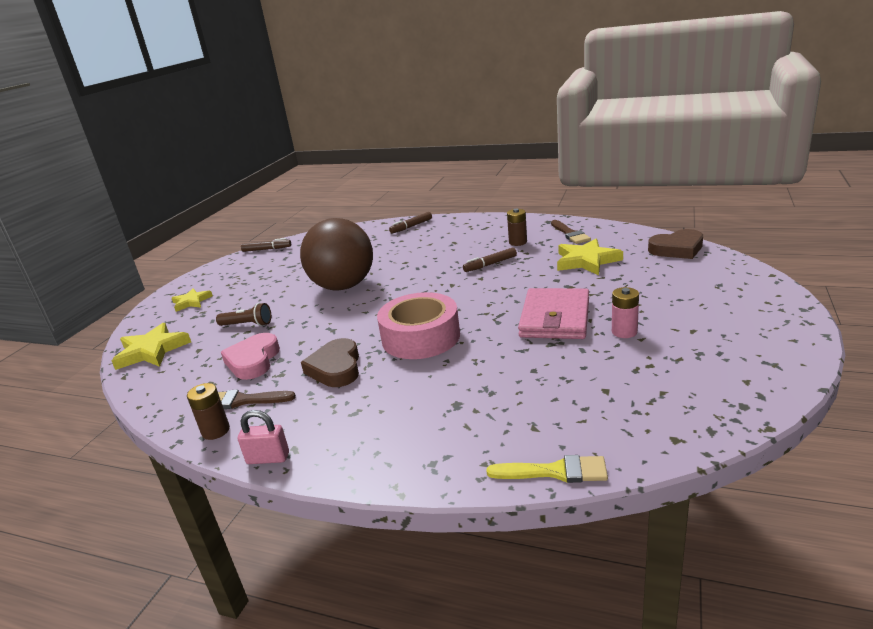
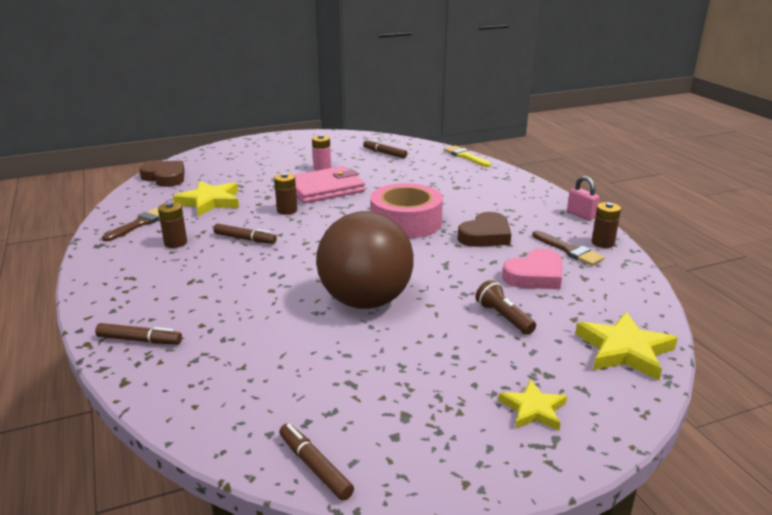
camera: 135 degrees left, 0 degrees up
(523, 289) = (287, 210): none -> brown battery
(643, 396) = (384, 153): none -> brown marker

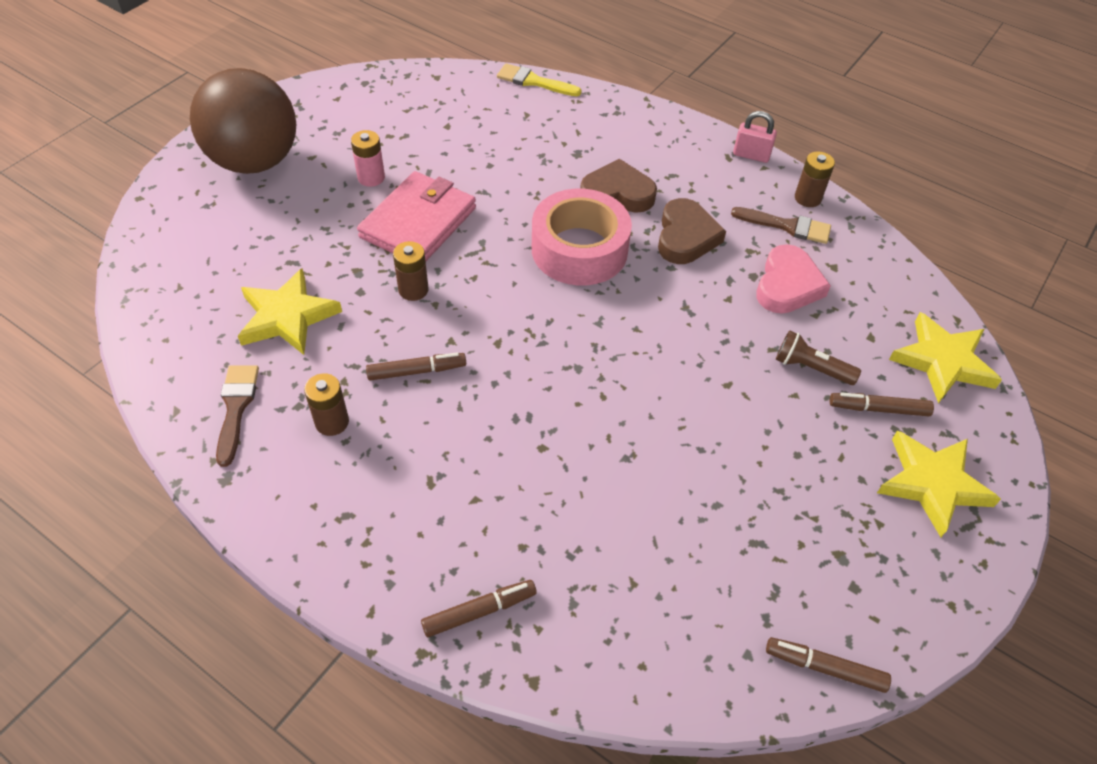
camera: 35 degrees left, 25 degrees up
(165, 177) = (157, 290): brown heart -> brown heart (617, 193)
(365, 301) = (661, 413): brown ball -> brown ball (255, 161)
(384, 153) = (424, 111): brown marker -> brown marker (878, 409)
(533, 409) = (932, 484): yellow star -> yellow star, size x1.61

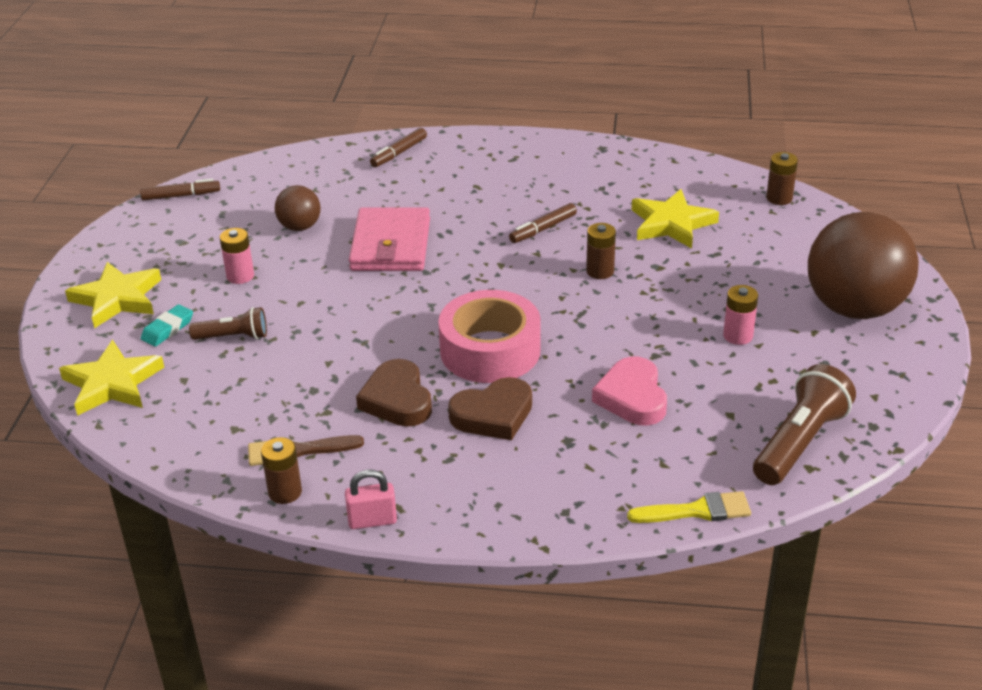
camera: 155 degrees right, 15 degrees down
(236, 408) = (639, 173): brown brush -> none
(332, 422) = (570, 188): brown battery -> brown battery (779, 198)
(418, 222) = (652, 317): pink wallet -> pink wallet (391, 245)
(424, 91) = (800, 442): none -> brown flashlight
(683, 510) = (300, 227): none -> brown ball
(781, 455) = (240, 276): none -> pink battery
(787, 285) = (276, 393): pink heart -> pink heart (632, 397)
(878, 409) = (168, 329): brown marker -> turquoise eraser

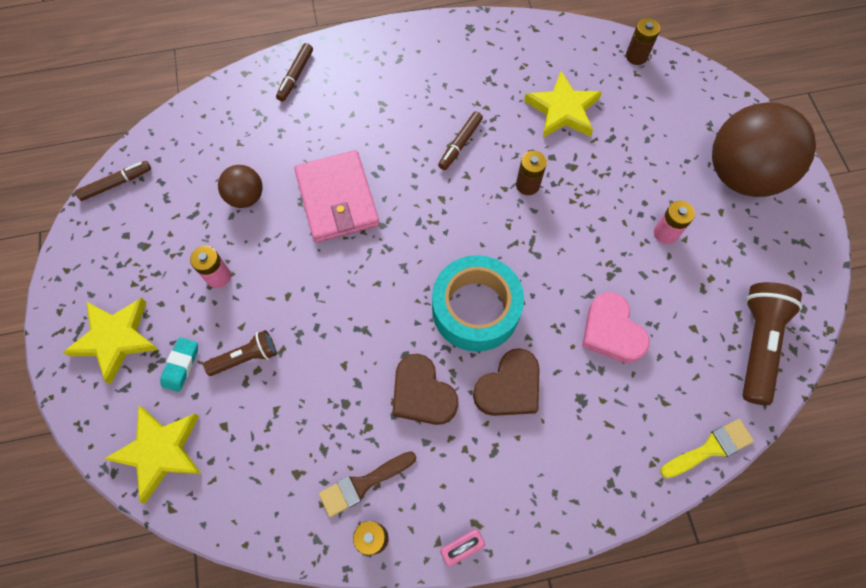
camera: 20 degrees left, 30 degrees up
(490, 350) = (475, 309): pink tape -> turquoise tape

